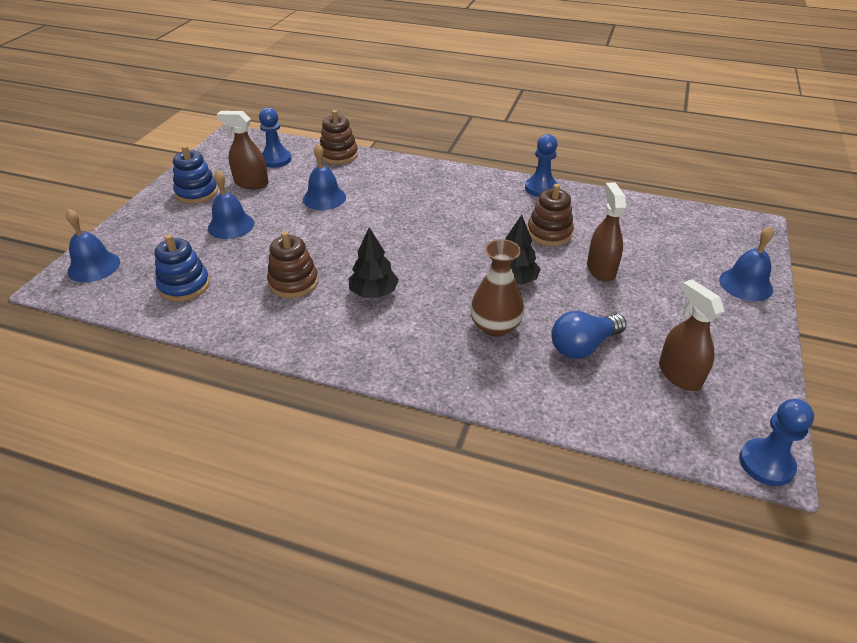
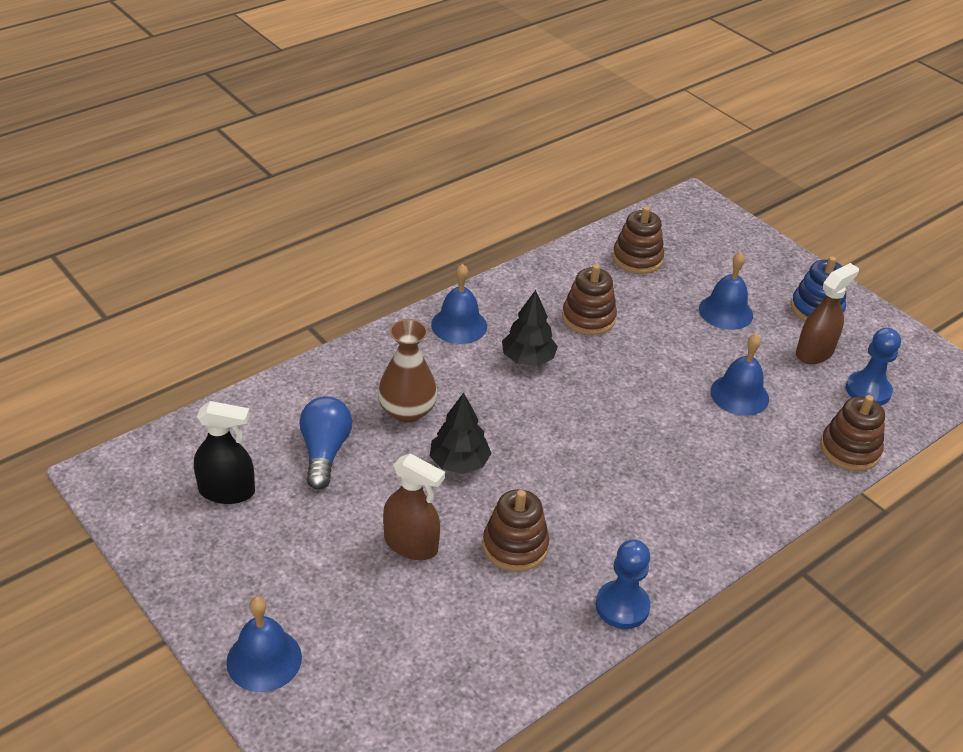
camera: 120 degrees right, 0 degrees up
(94, 266) = (710, 221): blue bell -> blue bell (459, 325)
(184, 286) = (637, 259): blue stacking toy -> brown stacking toy
(679, 375) = (227, 491): brown spray bottle -> black spray bottle
(766, 463) = (103, 471): blue pawn -> none

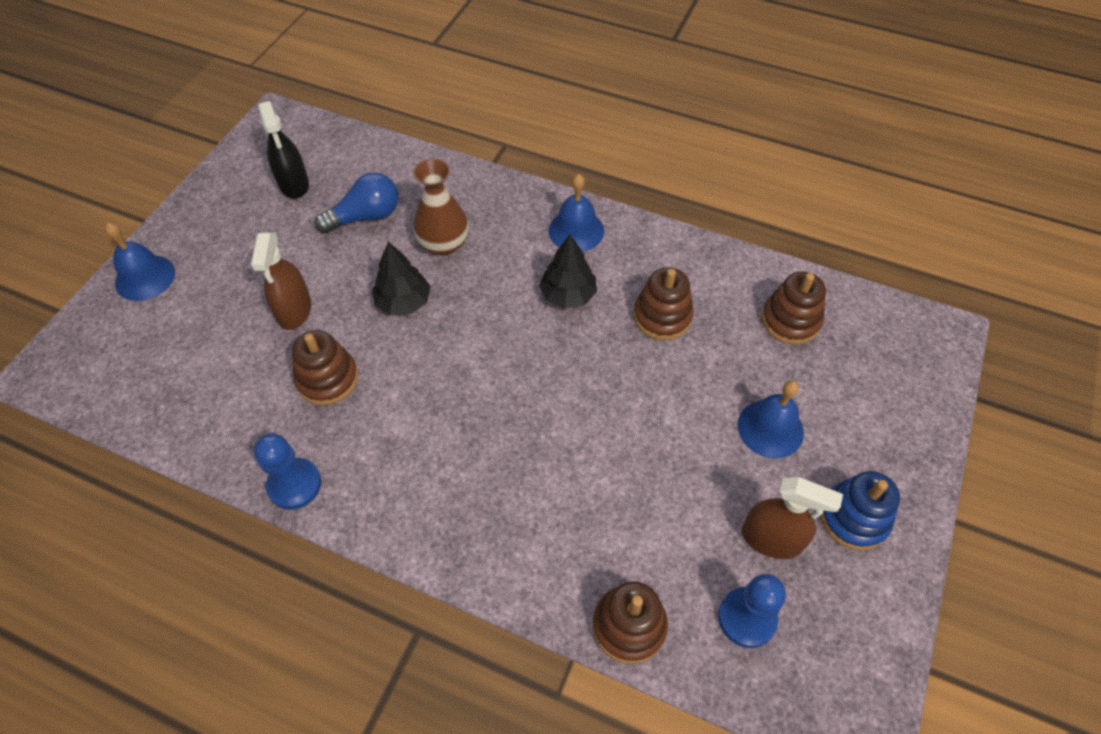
camera: 65 degrees right, 15 degrees up
(739, 395) = (643, 486): blue bell -> none

